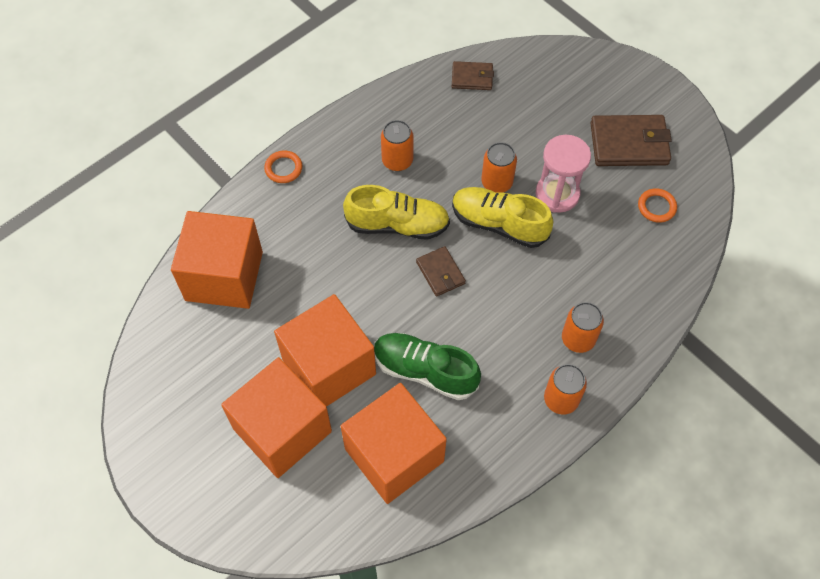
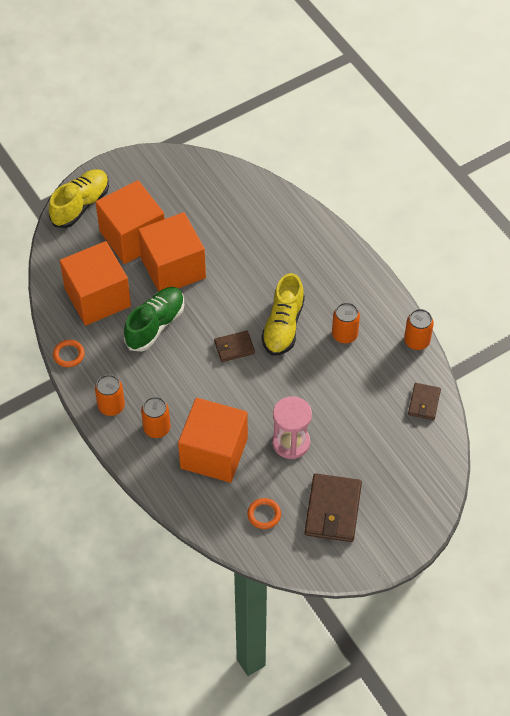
camera: 100 degrees right, 5 degrees down
(224, 276) = (260, 213): orange cube -> orange cube (214, 453)
(283, 168) = (350, 258): orange ring -> orange ring (68, 355)
(497, 182) = (310, 401): orange can -> orange can (416, 341)
(499, 224) = (270, 395): yellow shoe -> yellow shoe (80, 205)

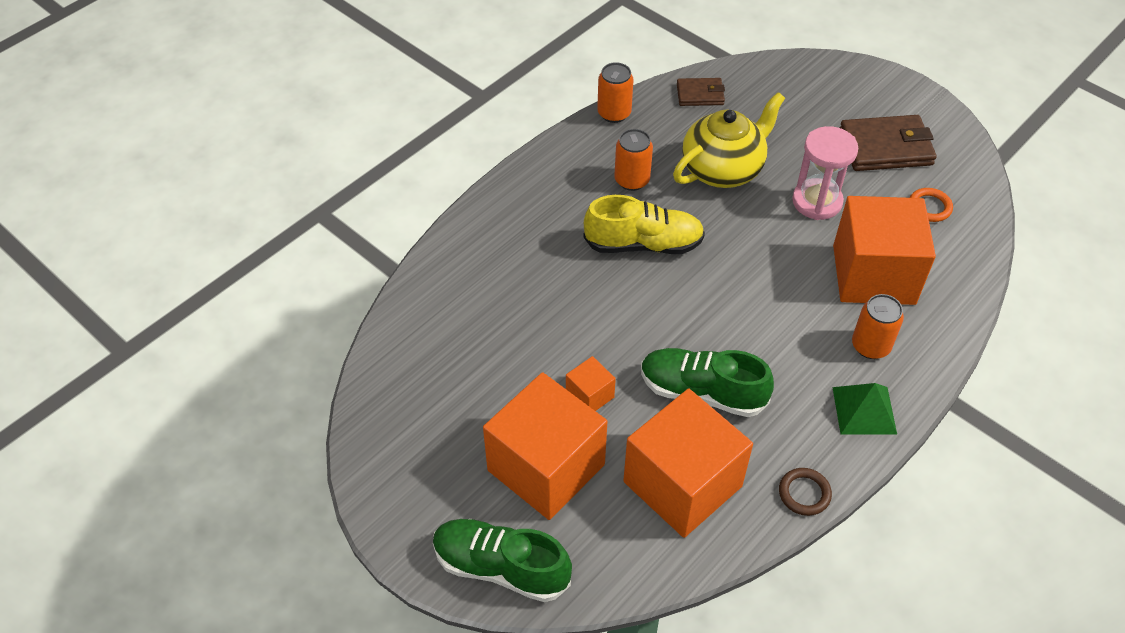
camera: 105 degrees left, 5 degrees down
(68, 355) = (804, 493): orange ring -> brown ring
(80, 205) = (501, 567): yellow shoe -> green shoe
(111, 406) = (864, 410): orange can -> green pyramid
(173, 268) = (590, 395): orange cube -> orange cube, size x0.43
(234, 348) = (701, 289): brown wallet -> none
(340, 394) = (723, 169): none -> yellow teapot

